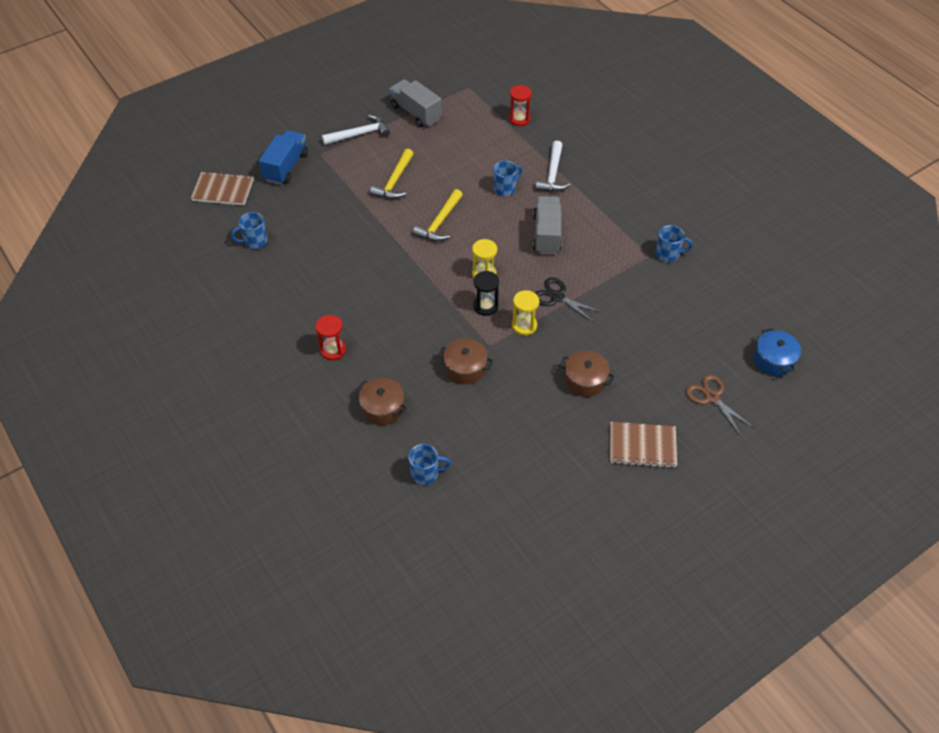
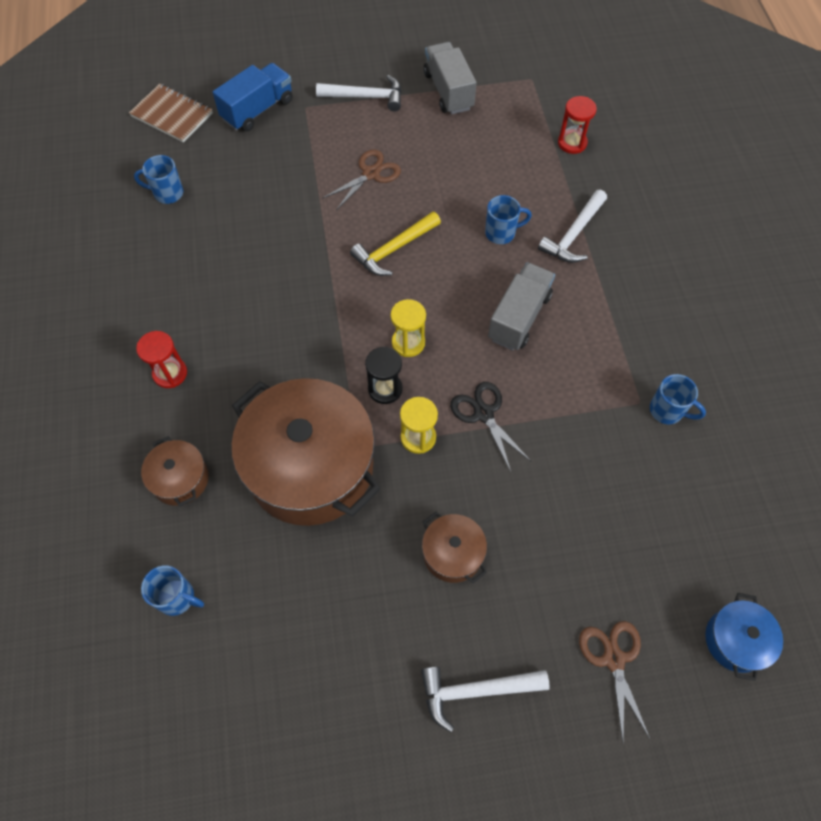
camera: 25 degrees right, 10 degrees up
(394, 181) = (371, 174): yellow hammer -> brown scissors
(465, 368) = (310, 467): brown pot -> brown pot, size x2.21
(642, 446) = (475, 691): brown notebook -> white hammer

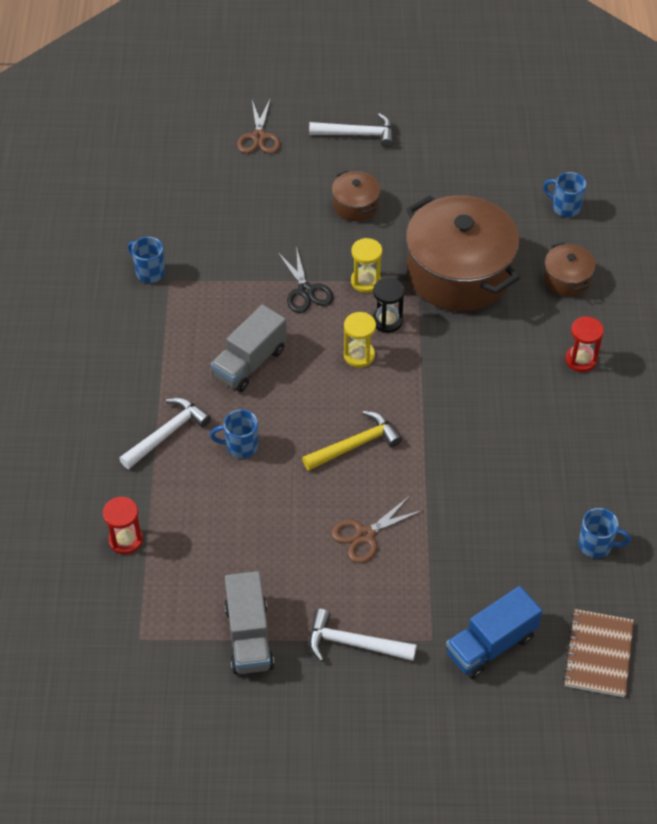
camera: 170 degrees left, 10 degrees down
(172, 115) = (598, 654): brown notebook -> brown notebook turned 60 degrees clockwise
(735, 640) = (171, 135): blue pot -> none

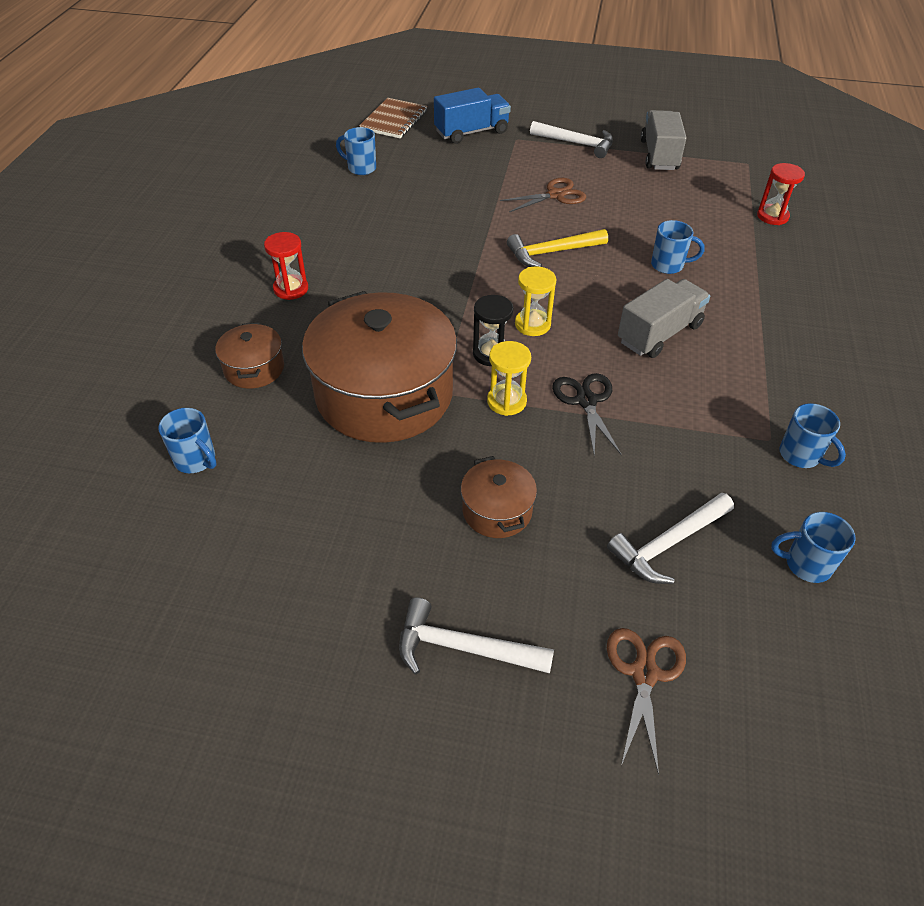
camera: 170 degrees left, 5 degrees down
(160, 202) = (806, 564): none -> blue mug
(167, 433) = (746, 284): white hammer -> white hammer (668, 544)

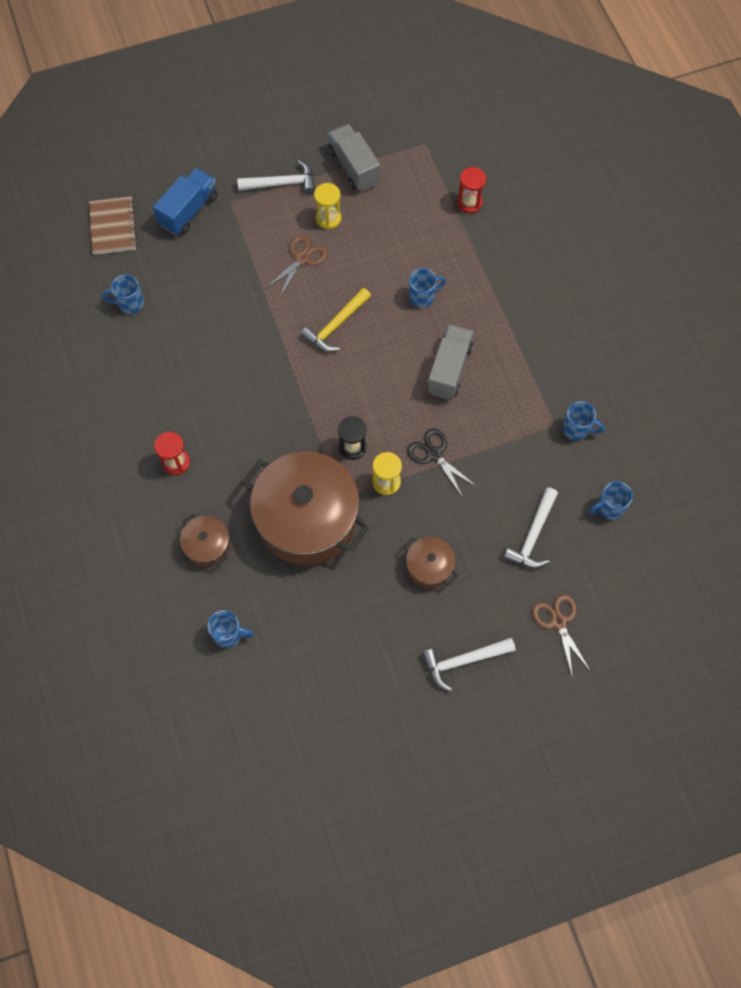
camera: 30 degrees left, 20 degrees up
(532, 324) = (363, 405): yellow hourglass -> yellow hourglass (328, 218)

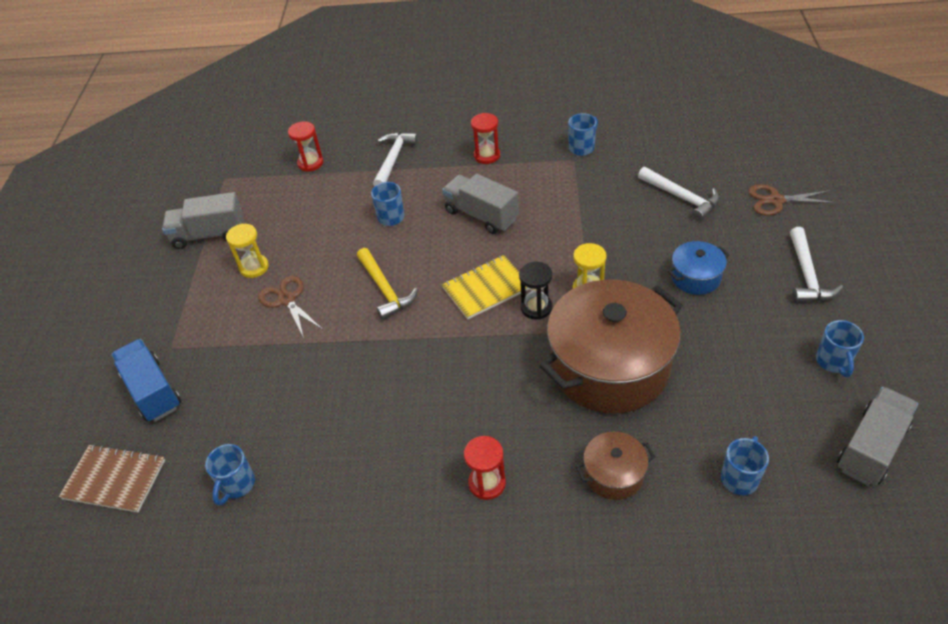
camera: 65 degrees left, 20 degrees down
(282, 183) = (184, 296): white hammer -> white hammer (393, 159)
(284, 727) = (871, 447): none -> grey truck
(361, 402) = (486, 288): none -> yellow notebook
(429, 567) = (695, 277): brown pot -> blue pot
(434, 454) = (570, 246): black scissors -> none
(533, 347) = (487, 156): none -> red hourglass
(609, 507) = (668, 145): blue mug -> blue mug (833, 362)

